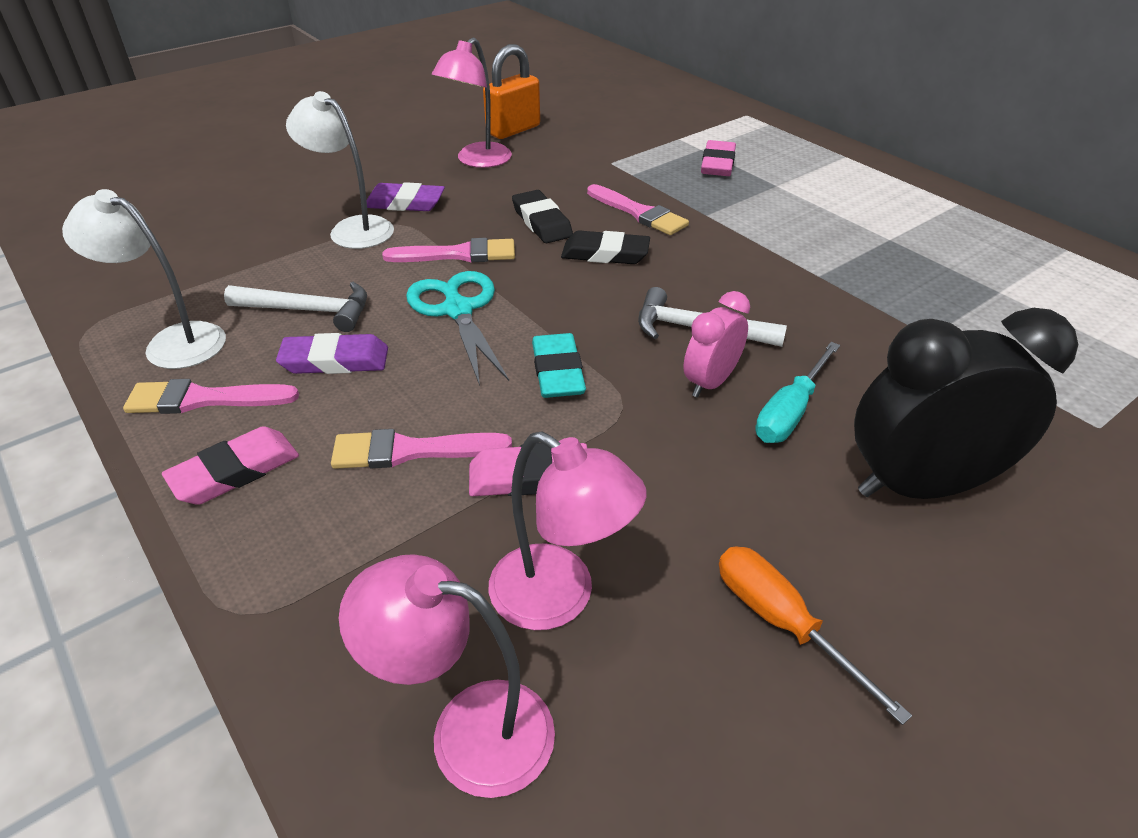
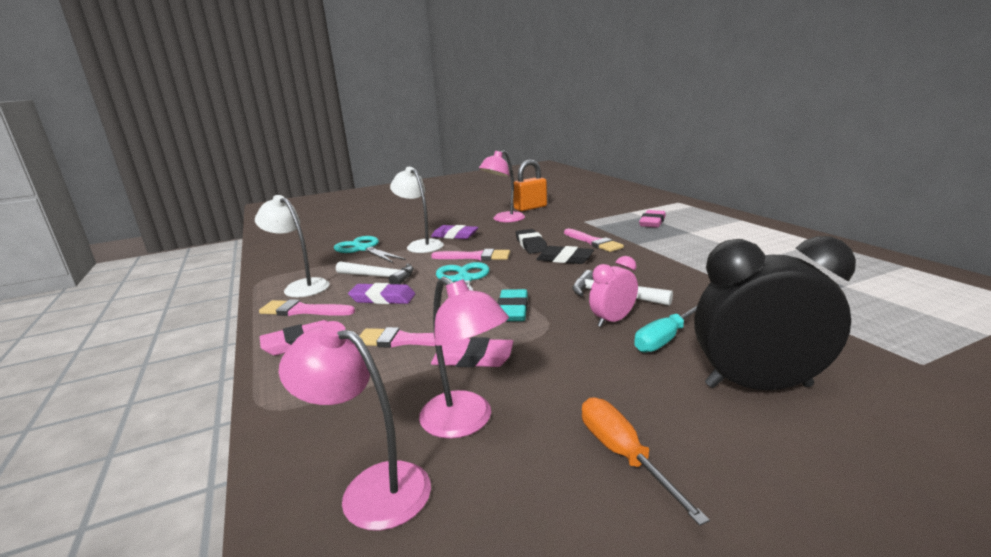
camera: 15 degrees right, 20 degrees down
(251, 242) = (364, 249): none -> turquoise scissors

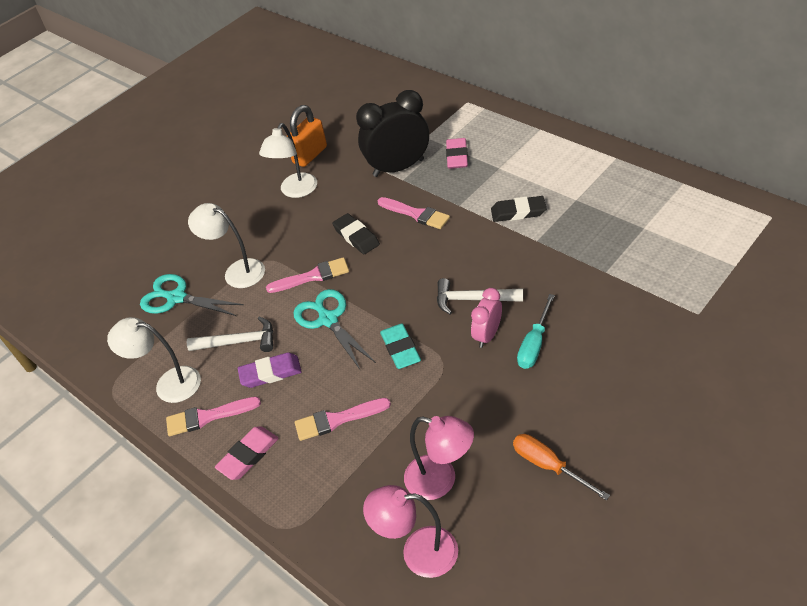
camera: 20 degrees left, 25 degrees up
(455, 235) = (262, 241): purple eraser -> none
(473, 358) = (405, 419): pink eraser -> none
(504, 219) = (295, 191): pink lamp -> white lamp
(565, 259) = (403, 254): black eraser -> black eraser (518, 212)
(757, 385) = (607, 374): black clock -> black clock (398, 168)

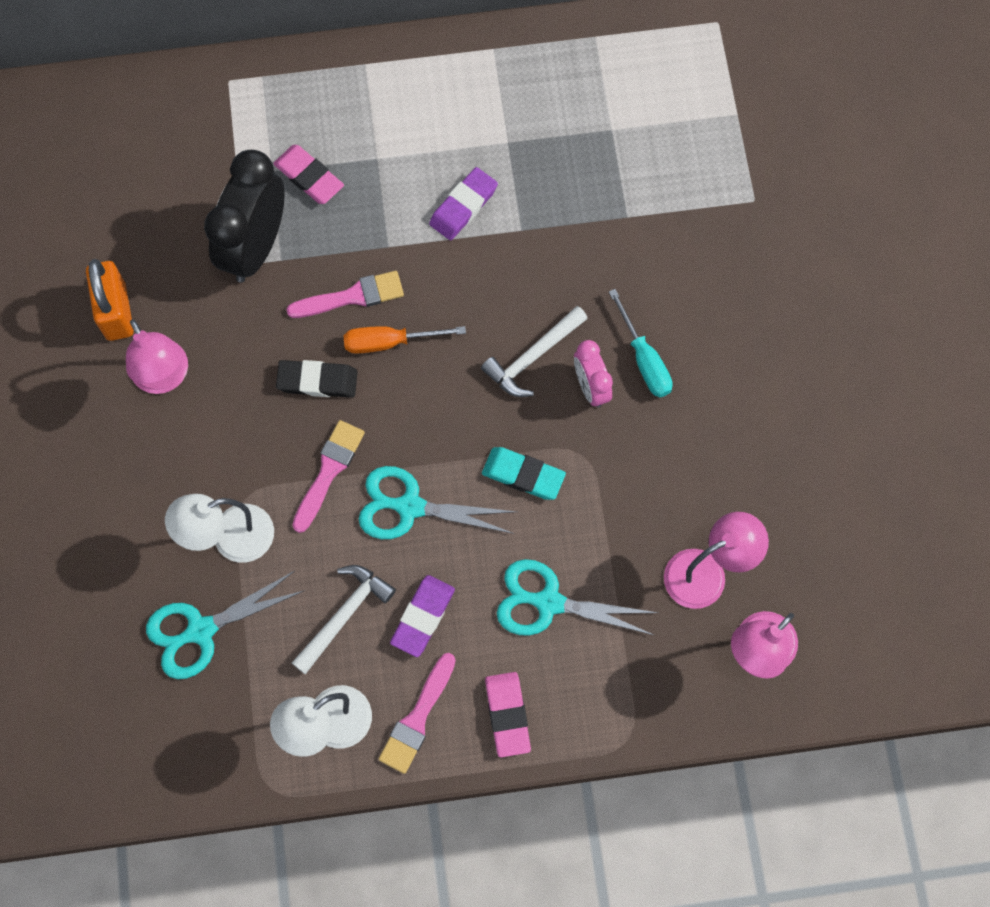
camera: 55 degrees left, 25 degrees up
(295, 191) = (165, 378): white lamp -> pink lamp
(337, 420) = (549, 602): pink brush -> turquoise scissors
(518, 212) = (463, 206): black eraser -> purple eraser
(548, 466) = (779, 475): orange screwdriver -> orange screwdriver (389, 342)

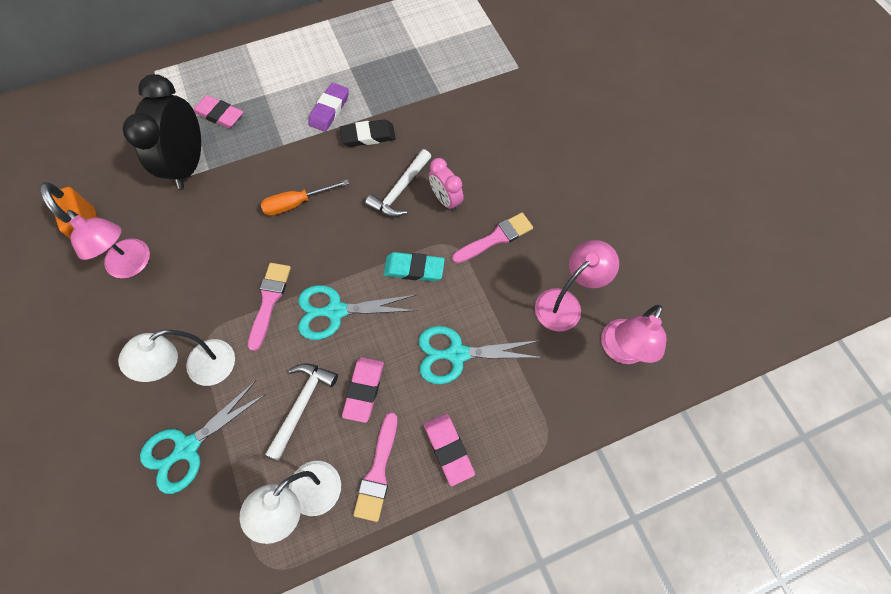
camera: 15 degrees left, 5 degrees down
(317, 381) = (249, 241): black eraser -> black eraser (368, 136)
(352, 296) = (264, 180): pink brush -> pink brush (496, 238)
(423, 617) = (364, 390): purple eraser -> pink eraser
(644, 359) = (477, 174): turquoise screwdriver -> none

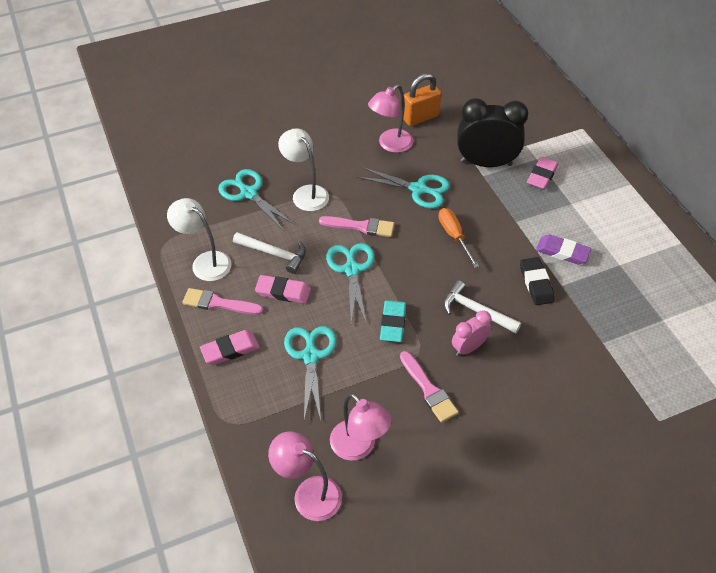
camera: 90 degrees right, 15 degrees down
(218, 236) = (418, 189): none -> turquoise scissors

